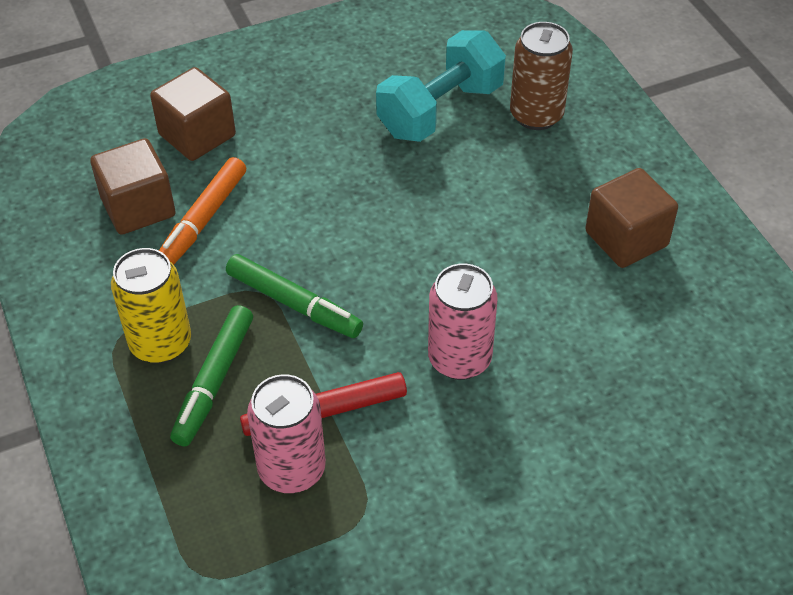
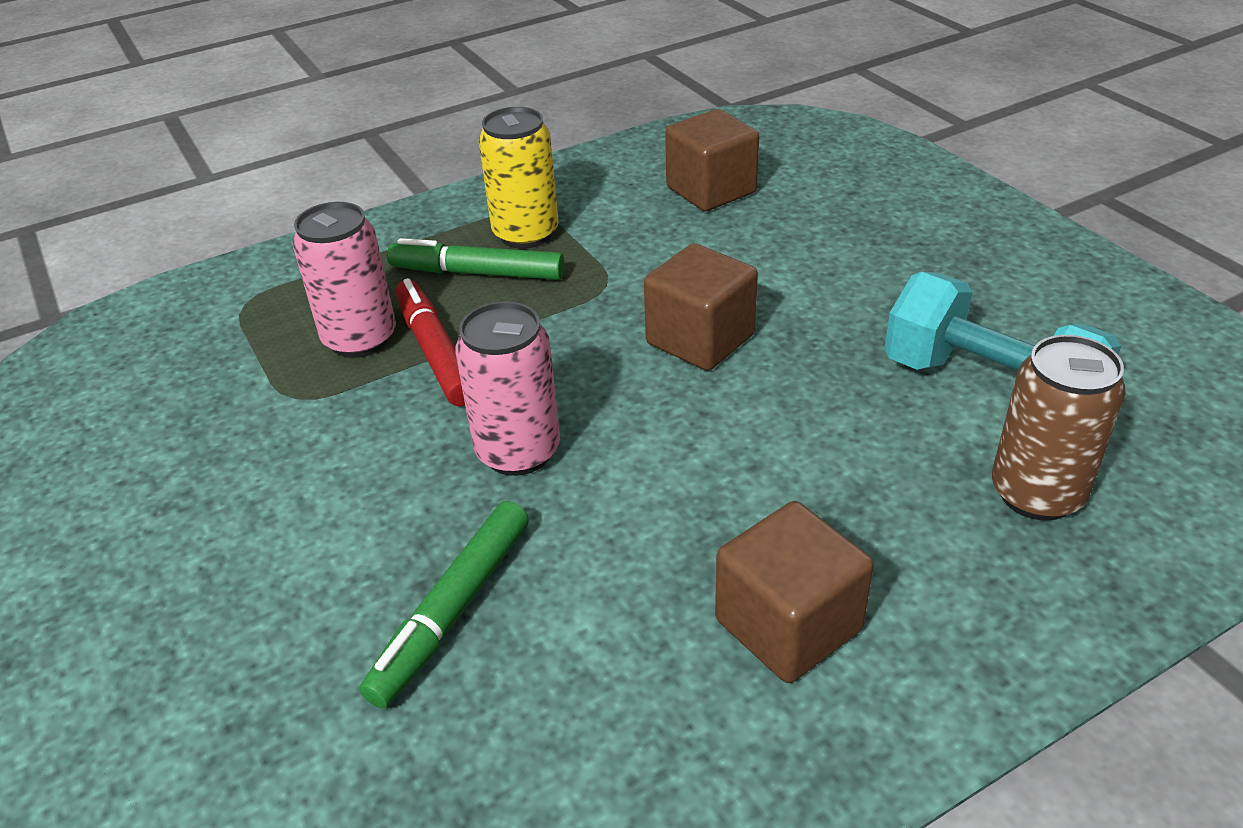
camera: 85 degrees right, 10 degrees down
(197, 135) = (837, 206): brown cube -> brown cube (700, 339)
(202, 220) = (704, 231): orange marker -> none
(294, 304) = (591, 309): green marker -> green marker (452, 611)

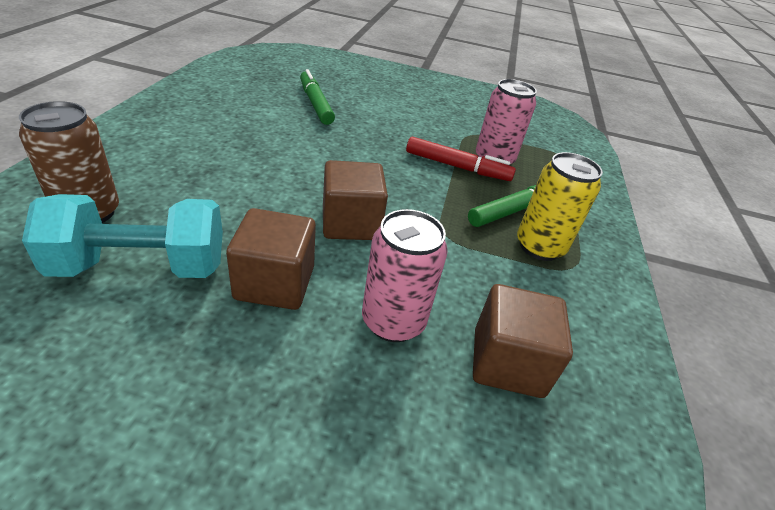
camera: 125 degrees right, 0 degrees up
(518, 451) = (362, 146): pink can -> pink can (393, 321)
(788, 625) = (193, 131): brown cube -> brown cube (275, 283)

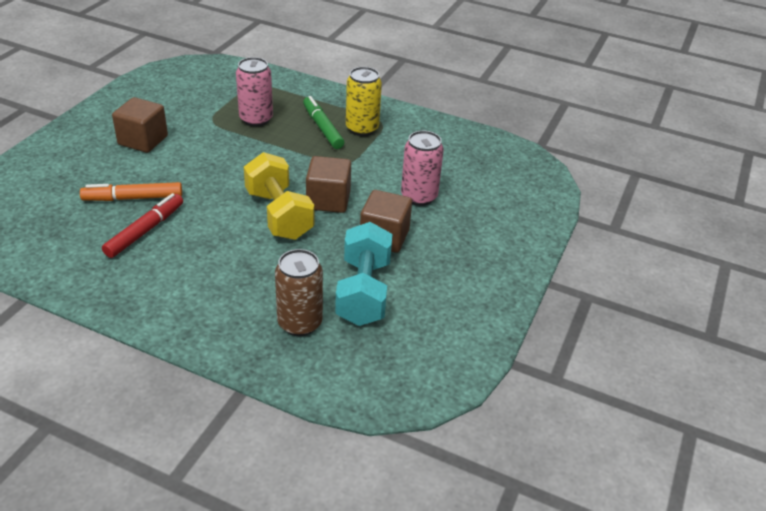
camera: 75 degrees left, 0 degrees up
(309, 186) = (279, 214): none -> yellow dumbbell
(315, 104) = (133, 198): green marker -> orange marker
(457, 167) = (263, 139): red marker -> red marker (145, 231)
(507, 362) = (449, 165): brown cube -> brown cube (143, 140)

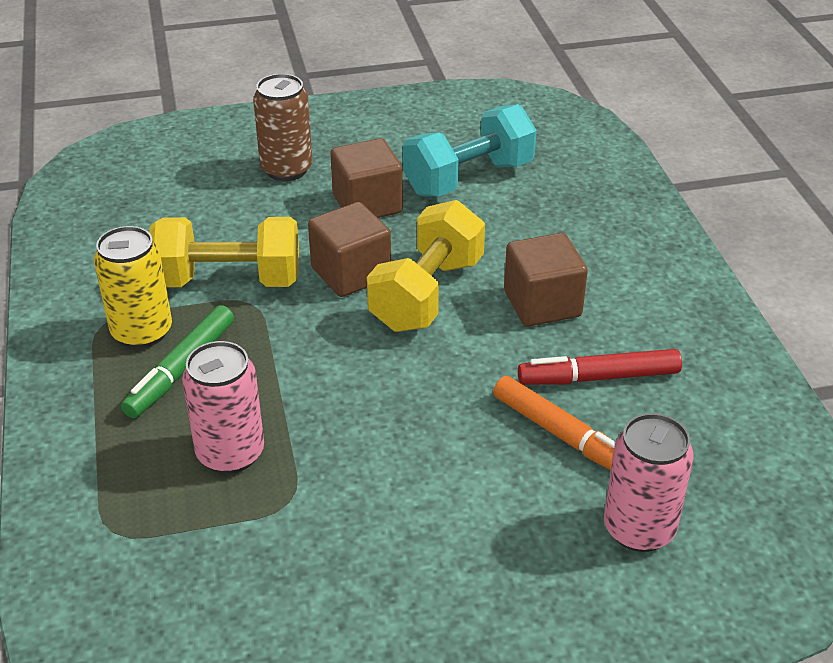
camera: 125 degrees left, 0 degrees up
(143, 140) = (435, 538): brown cube -> brown cube (542, 304)
(300, 323) = (561, 192): brown can -> brown can (286, 169)
(371, 164) = (229, 281): none -> yellow dumbbell
(419, 196) = (259, 215): pink can -> pink can (639, 529)

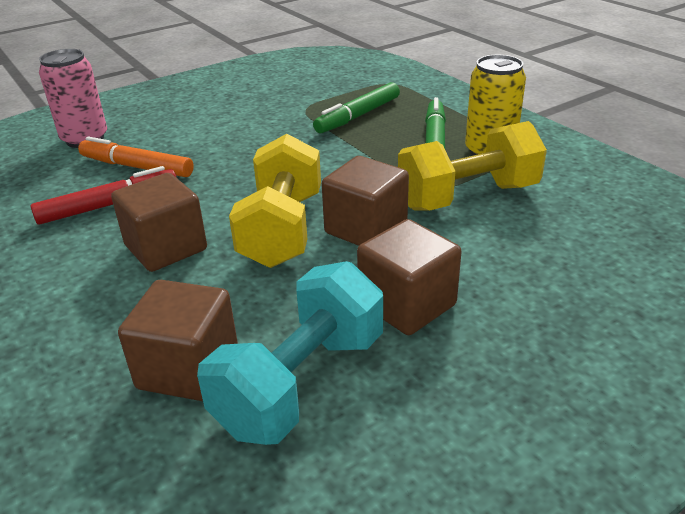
camera: 160 degrees right, 5 degrees down
(230, 453) = (358, 116): pink can -> green marker
(286, 169) = (547, 324): brown can -> none
(540, 203) = (188, 368): none -> brown cube

